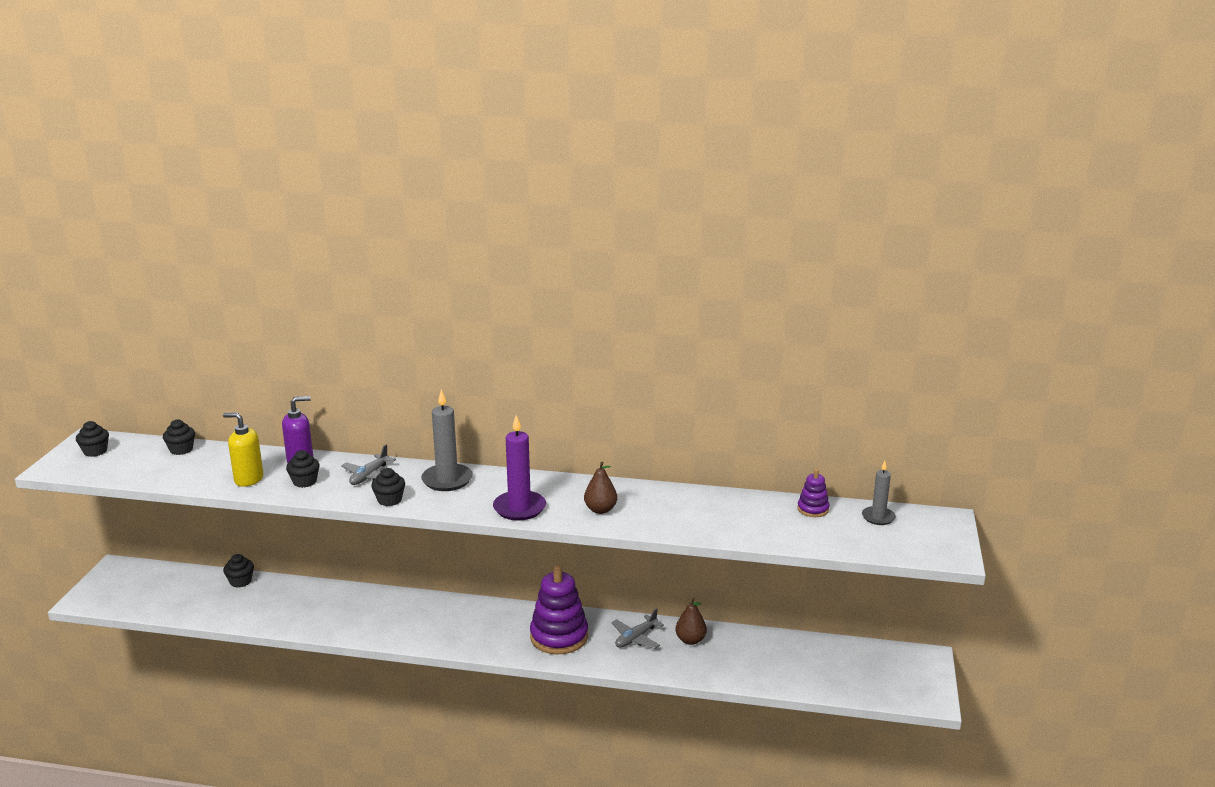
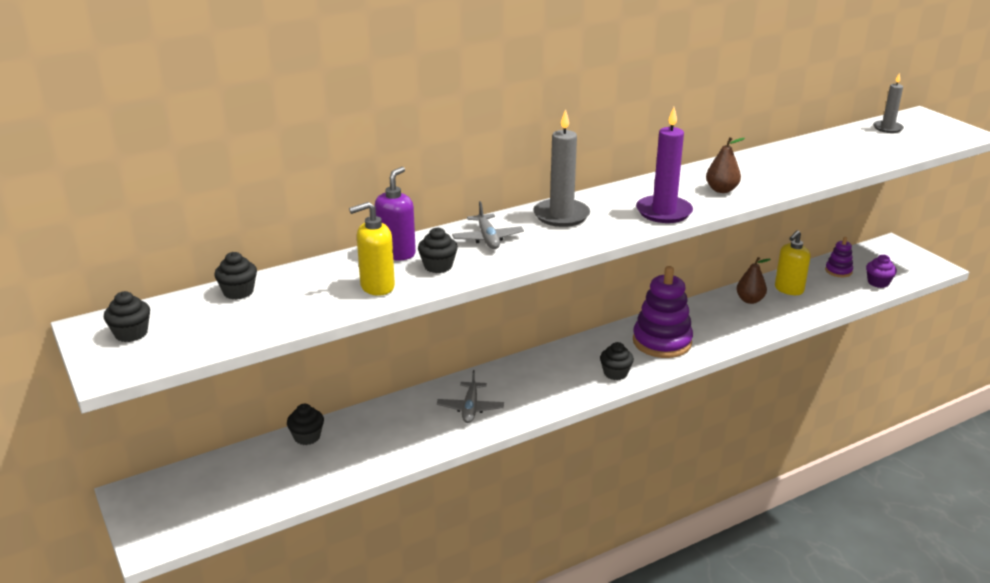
camera: 40 degrees left, 5 degrees up
(389, 500) = (549, 248): black cupcake -> black cupcake (615, 373)
(636, 638) = (714, 316): grey plane -> grey plane (470, 408)
(742, 648) = (788, 289): none -> yellow soap dispenser
(813, 509) = (844, 137): purple stacking toy -> purple stacking toy (838, 271)
(840, 684) = (878, 282): none -> purple cupcake

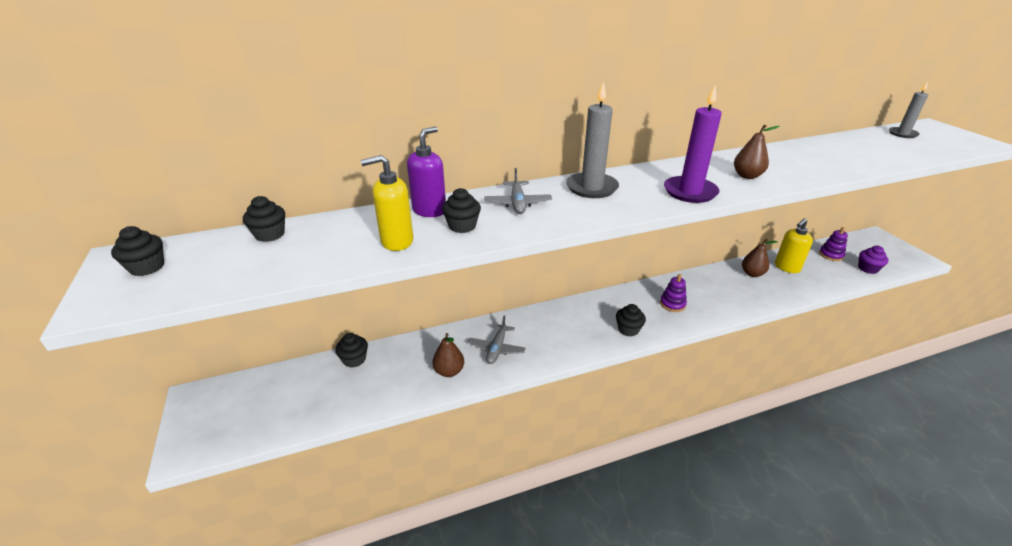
camera: 10 degrees right, 5 degrees up
(422, 436) = (449, 371): none -> brown pear
(662, 342) = (672, 304): purple stacking toy -> purple stacking toy, size x0.50

